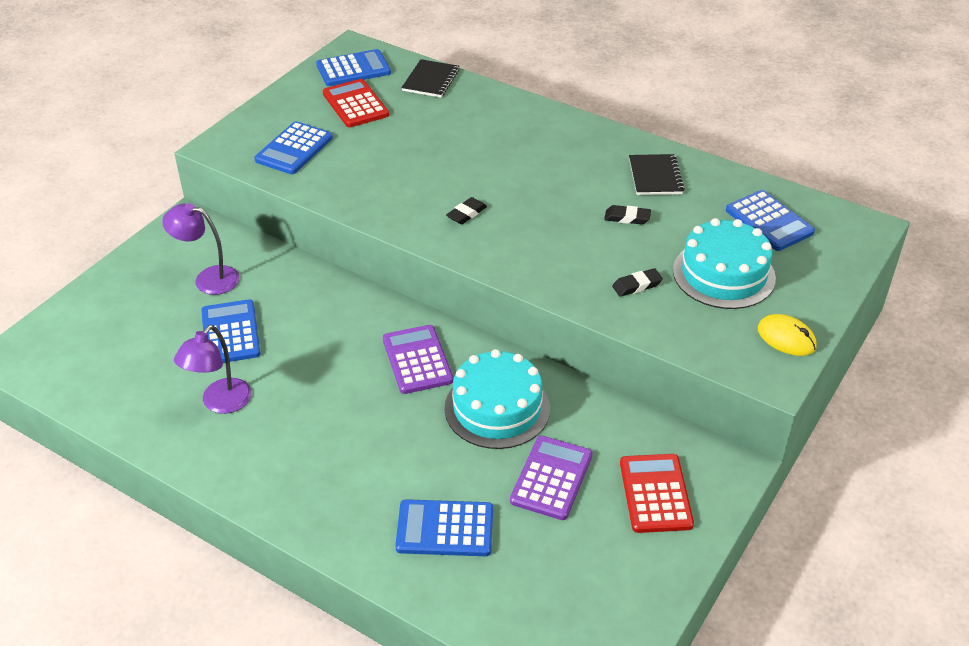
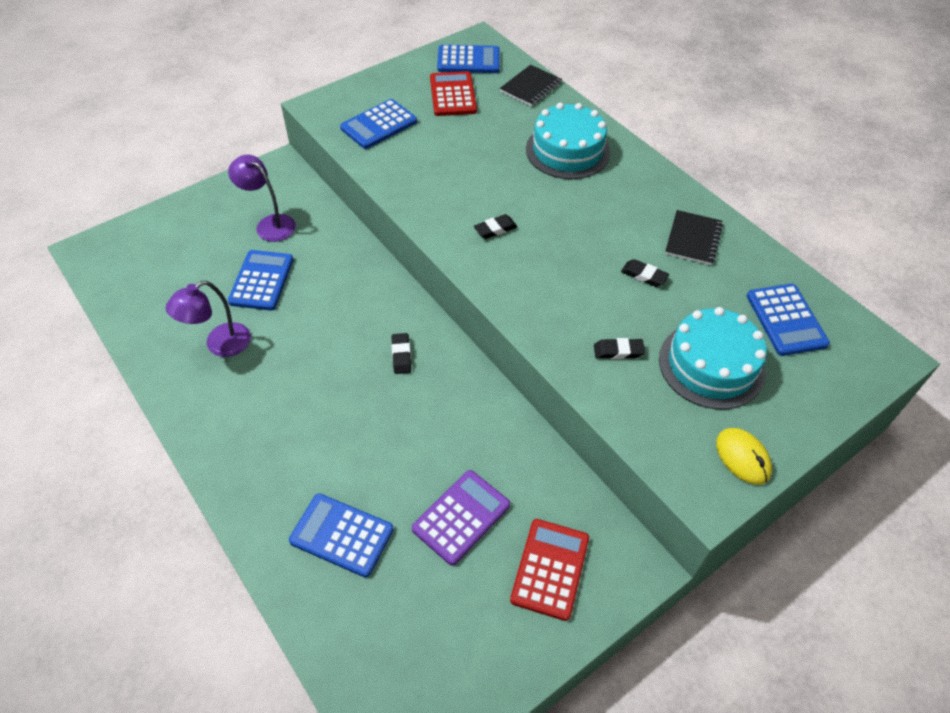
camera: 20 degrees right, 10 degrees up
(417, 360) = (401, 355): purple calculator -> black eraser
(497, 408) = (447, 427): turquoise cake -> turquoise cake (567, 150)

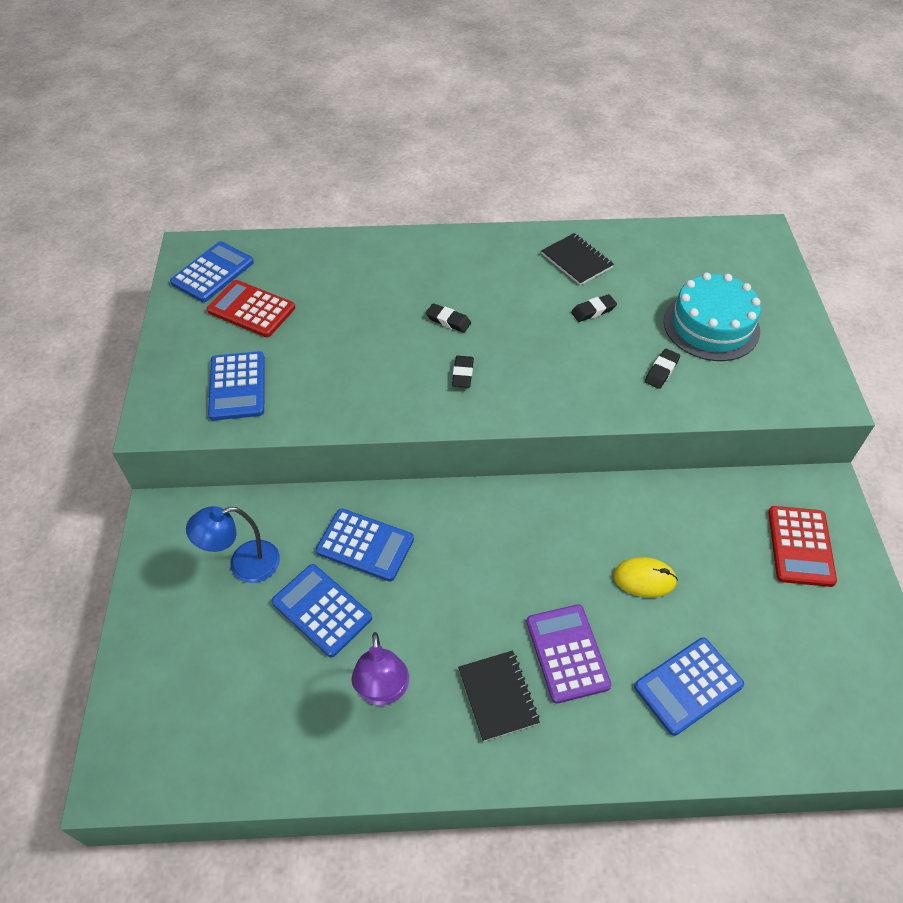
camera: 55 degrees left, 0 degrees up
(269, 224) = (244, 565): purple lamp -> blue lamp
(401, 355) = (514, 536): black eraser -> black eraser (448, 320)
(461, 517) = (719, 582): purple calculator -> purple calculator (567, 653)
(530, 87) = (299, 252): black notebook -> black notebook (498, 696)
(550, 569) = (800, 546): red calculator -> red calculator turned 135 degrees counterclockwise
(567, 150) = (407, 274): turquoise cake -> none
(742, 457) = (806, 359): yellow mouse -> yellow mouse (644, 579)
(786, 320) = (696, 261): blue calculator -> blue calculator (365, 545)

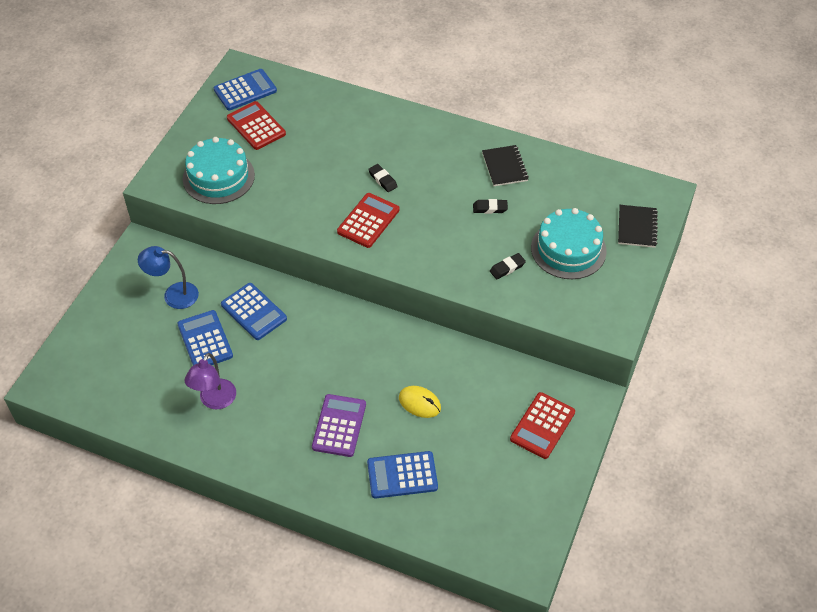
camera: 25 degrees right, 0 degrees up
(237, 386) = (218, 177): blue calculator -> turquoise cake
(462, 374) = (368, 221): black eraser -> red calculator
(498, 696) = (281, 432): black notebook -> black notebook (637, 227)

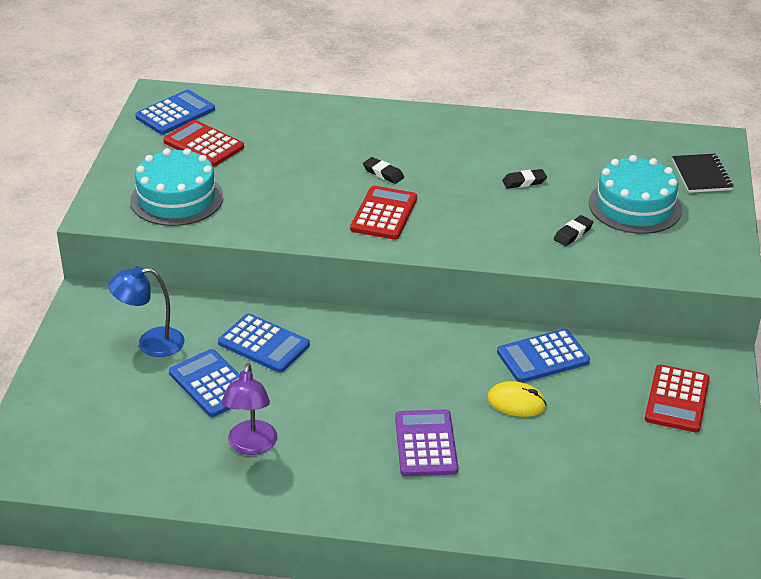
camera: 15 degrees left, 15 degrees down
(402, 475) = (530, 481): blue calculator -> blue calculator (543, 357)
(505, 167) = (522, 142): black notebook -> none

